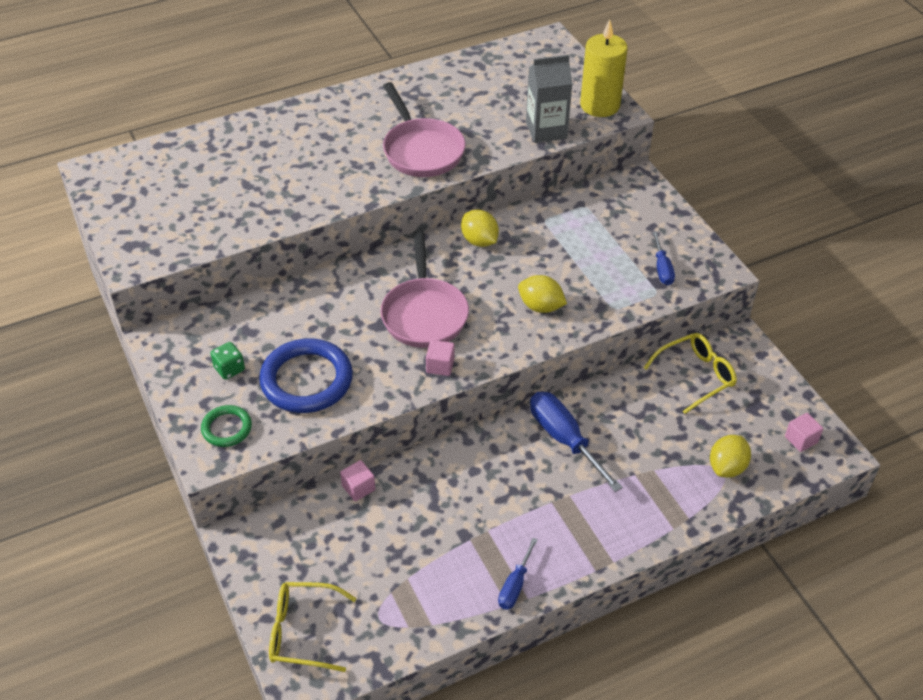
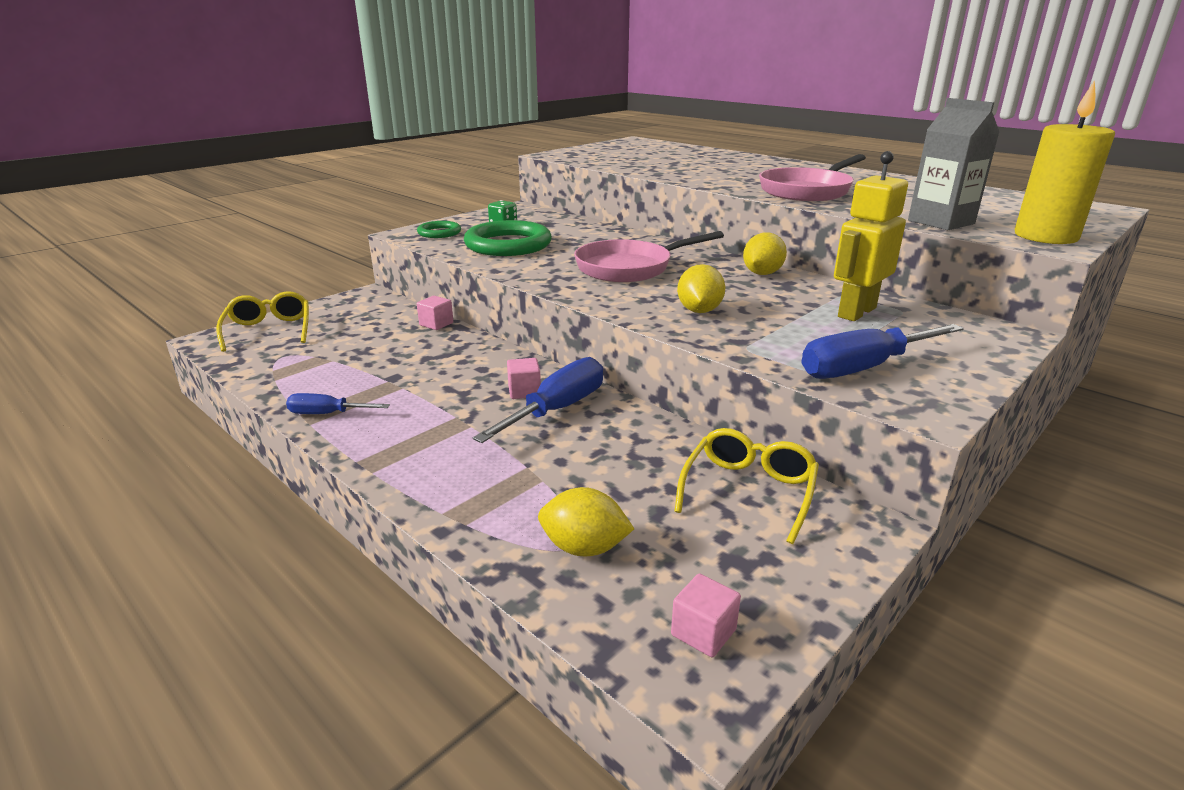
camera: 70 degrees right, 20 degrees down
(306, 380) = (508, 245): blue ring -> green ring
(440, 366) = (564, 282): pink cube -> pink cube (524, 391)
(578, 229) = (856, 312): none -> yellow robot
(662, 269) = (863, 368): blue screwdriver -> blue screwdriver, size x1.76
(696, 376) = (748, 491): yellow glasses -> yellow glasses turned 105 degrees counterclockwise

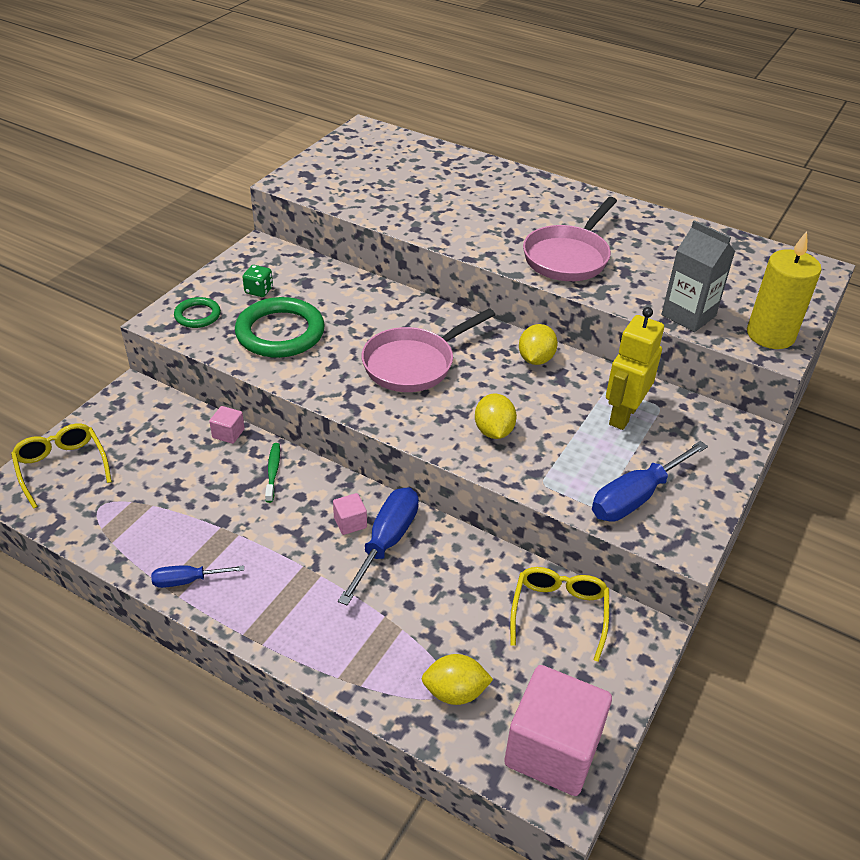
camera: 15 degrees left, 15 degrees up
(464, 350) = (273, 472): none -> green toothbrush
(703, 632) = (552, 749): pink cube -> pink cube, size x2.40

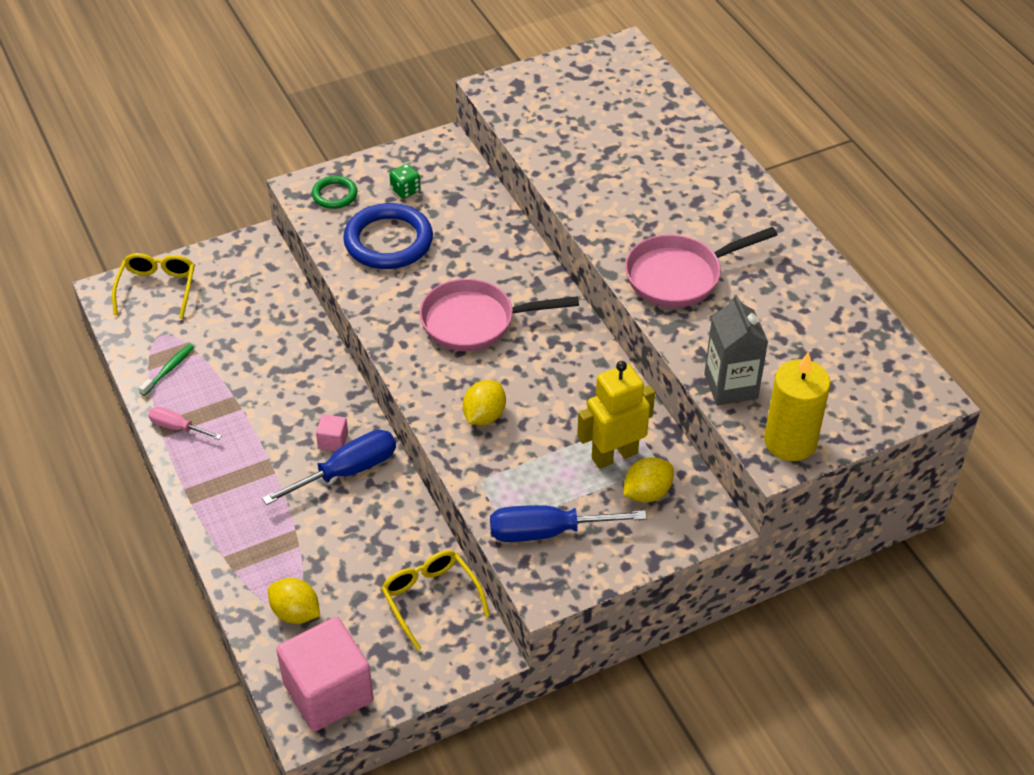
camera: 35 degrees right, 5 degrees up
(187, 581) = (177, 427): blue screwdriver -> pink screwdriver
(228, 433) = (302, 316): pink cube -> none
(273, 472) = (309, 367): green toothbrush -> green toothbrush (169, 369)
(280, 332) = (388, 241): green ring -> blue ring
(535, 359) = (589, 365): yellow lemon -> yellow lemon (647, 493)
(559, 612) = (430, 598): yellow glasses -> yellow glasses turned 75 degrees counterclockwise

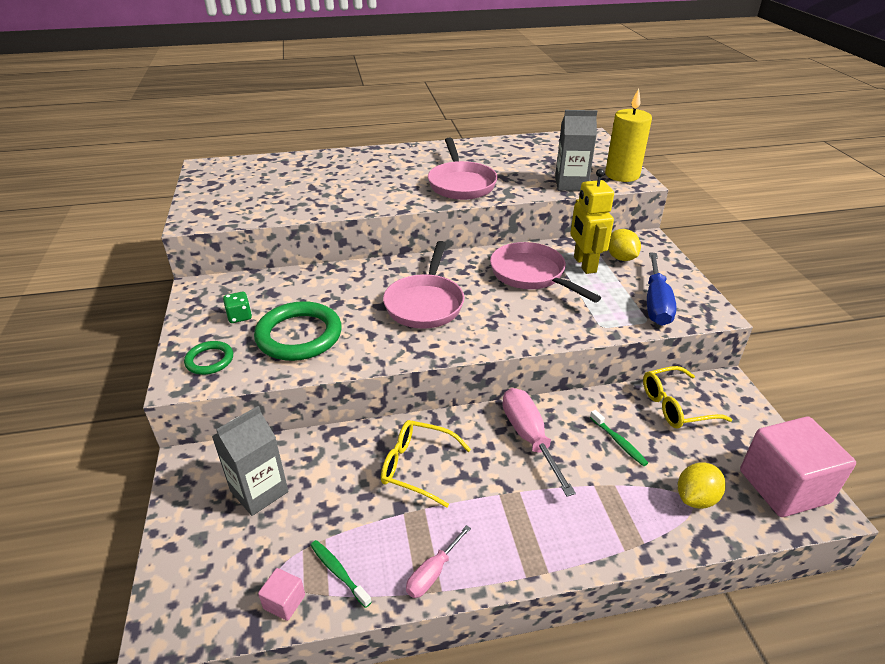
camera: 75 degrees left, 10 degrees down
(157, 288) = (196, 570): yellow glasses -> yellow glasses (417, 467)
(237, 297) = (259, 491): none -> grey carton
(333, 441) = (489, 442): pink cube -> pink cube (284, 602)
(347, 471) = (529, 437): blue screwdriver -> pink screwdriver
(359, 547) = (619, 442): none -> green toothbrush
(388, 241) = (299, 335): blue ring -> green ring
(484, 416) = (532, 314): yellow lemon -> none
(569, 405) = (531, 275): none -> pink pan

